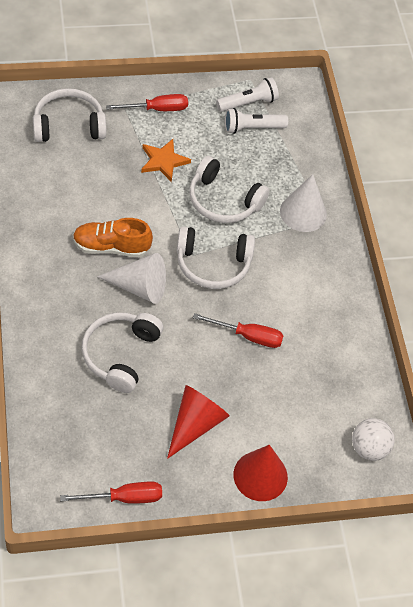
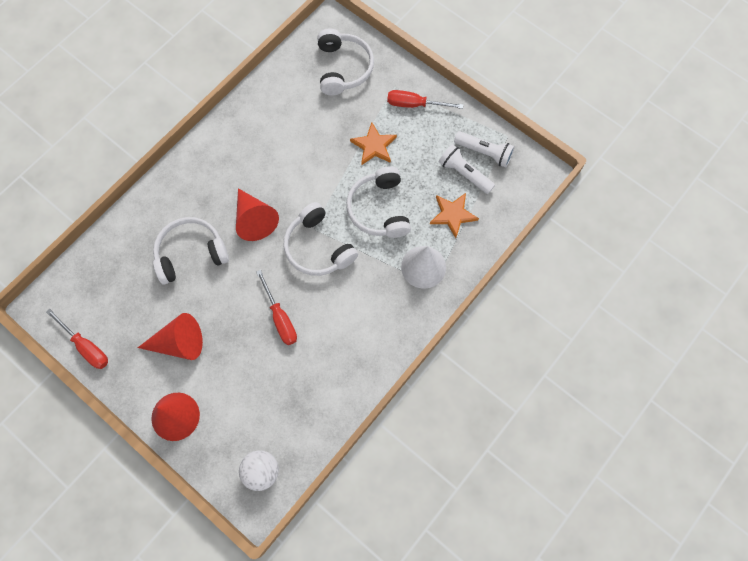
camera: 55 degrees right, 15 degrees up
(69, 125) = (343, 68): white headphones -> white headphones turned 45 degrees clockwise
(111, 247) = (270, 176): orange shoe -> none
(139, 287) = (254, 219): white cone -> red cone
(157, 109) = (415, 104): red screwdriver -> red screwdriver turned 150 degrees clockwise
(279, 162) = (452, 215): none -> orange star

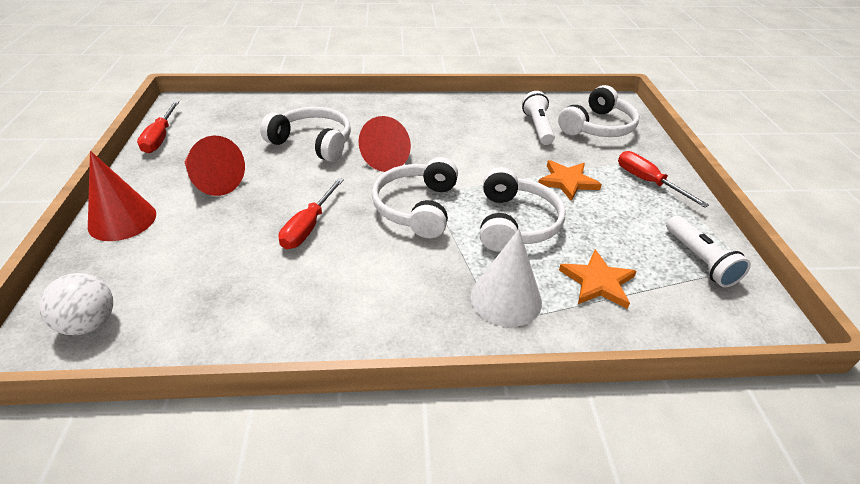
camera: 45 degrees right, 30 degrees down
(379, 209) = (515, 223): white headphones -> white headphones turned 150 degrees clockwise
(464, 174) = (652, 260): white flashlight -> white flashlight (537, 127)

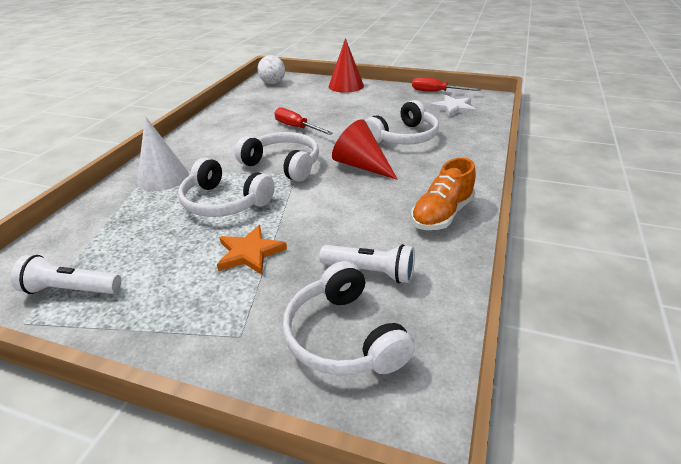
camera: 115 degrees right, 5 degrees down
(212, 181) = (370, 105): red cone -> none
(220, 122) = (453, 108): none -> white star
(449, 110) = (442, 214): none -> orange shoe
(597, 282) = (127, 219): orange star -> none
(647, 182) = (195, 320): red screwdriver -> none

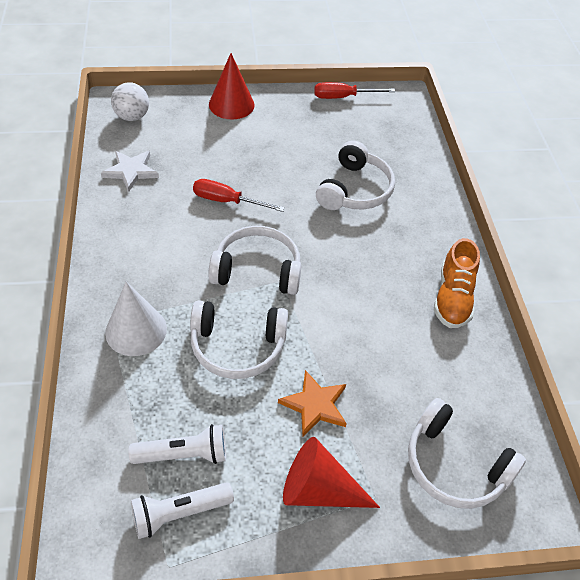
camera: 30 degrees left, 15 degrees up
(361, 165) = (340, 248): red cone -> red cone (319, 490)
(370, 272) = (433, 389): white flashlight -> white flashlight (183, 454)
(453, 108) = (378, 125): white star -> white star (131, 171)

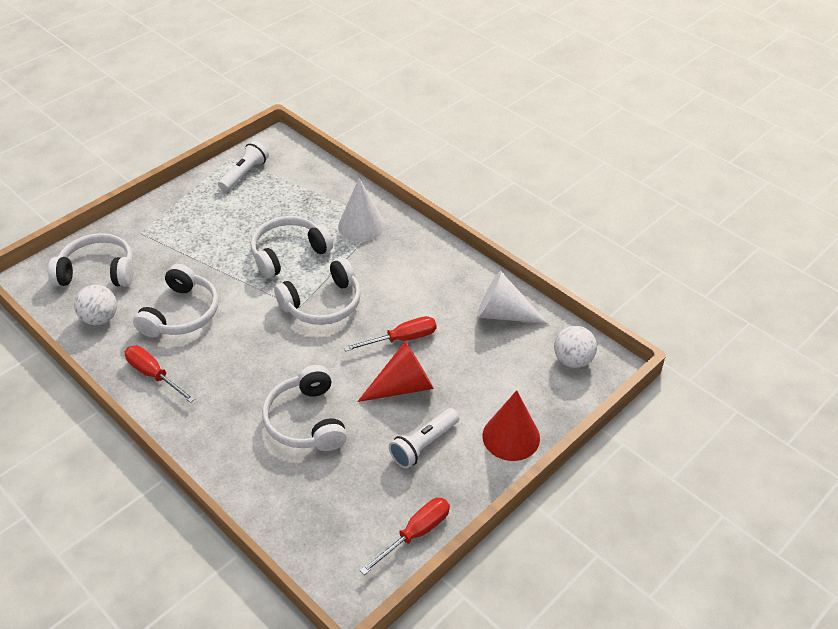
camera: 145 degrees right, 5 degrees down
(131, 171) = (503, 314): white star -> white cone
(183, 454) = (267, 193): white flashlight -> white flashlight (424, 444)
(315, 405) = (210, 252): orange star -> none
(319, 490) = (176, 219): red cone -> red cone (403, 386)
(392, 345) = (181, 313): none -> white headphones
(453, 298) = (154, 375): orange shoe -> red screwdriver
(477, 393) = (100, 318): none -> white ball

